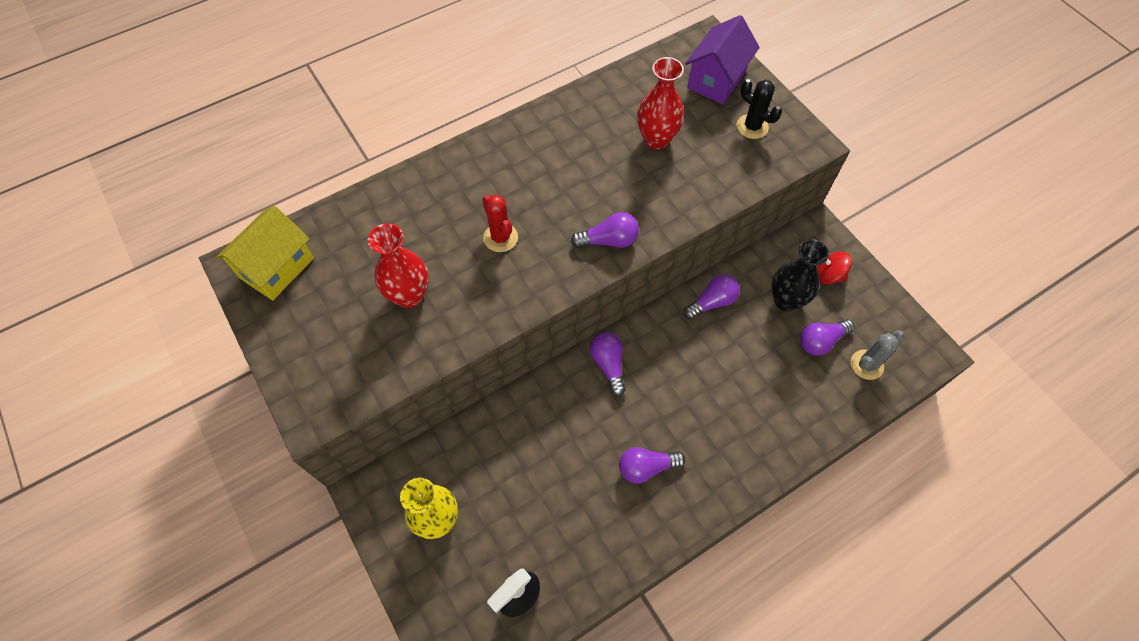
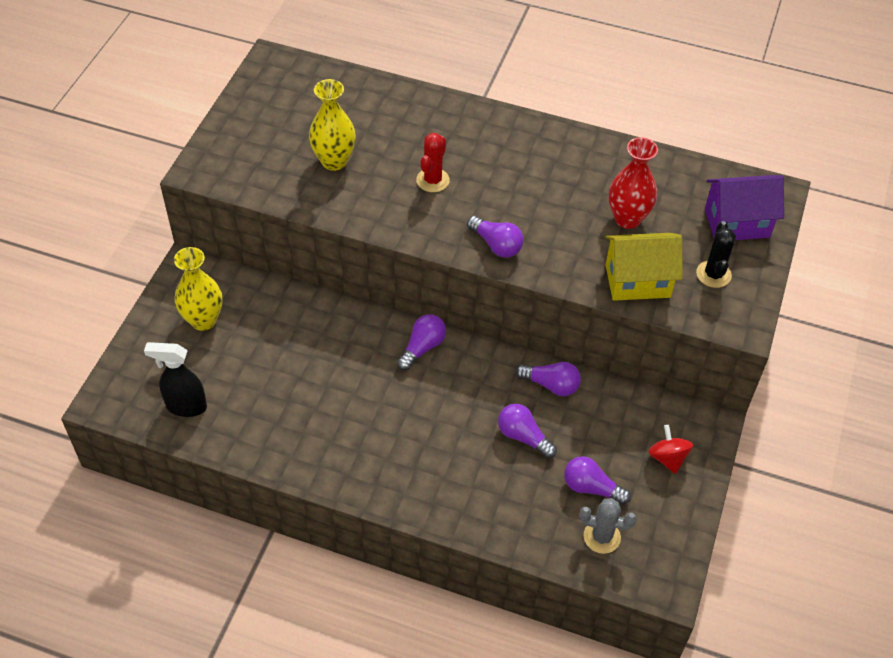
camera: 50 degrees right, 10 degrees down
(277, 268) = (287, 80): yellow house -> yellow house (637, 281)
(409, 295) = (334, 161): red vase -> yellow vase
(646, 467) = (356, 426): purple light bulb -> purple light bulb (523, 437)
(786, 300) = (607, 438): black vase -> none

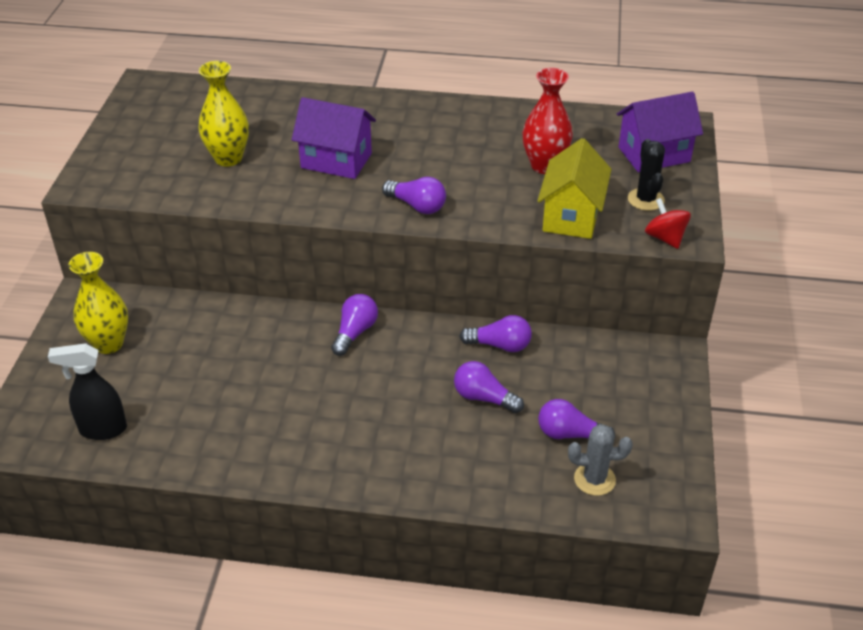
camera: 10 degrees left, 10 degrees down
(432, 180) = (336, 161): red cactus -> purple house
(637, 281) = (571, 216): yellow house -> yellow house turned 60 degrees counterclockwise
(667, 458) = (641, 392): red spinning top -> red spinning top (665, 238)

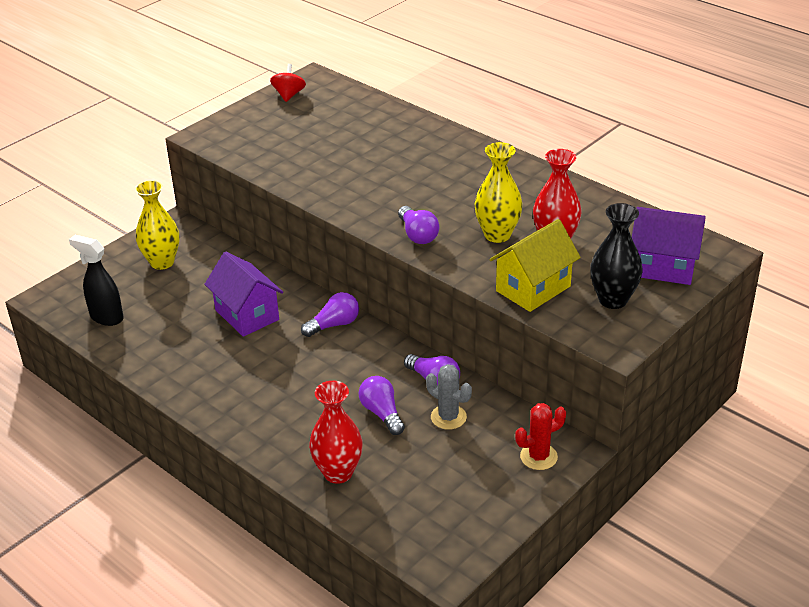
camera: 35 degrees right, 5 degrees down
(228, 158) = (316, 151): yellow vase -> yellow vase (497, 235)
(336, 161) = (392, 179): purple house -> purple house (247, 315)
(500, 474) = (338, 472): none -> red vase
(569, 434) = (421, 470): purple light bulb -> none
(594, 479) = (406, 511): grey cactus -> grey cactus (448, 417)
(645, 199) = (613, 300): black cactus -> black vase
(653, 373) = (538, 457): none -> red cactus
(665, 238) = (594, 336): red spinning top -> red spinning top (289, 95)

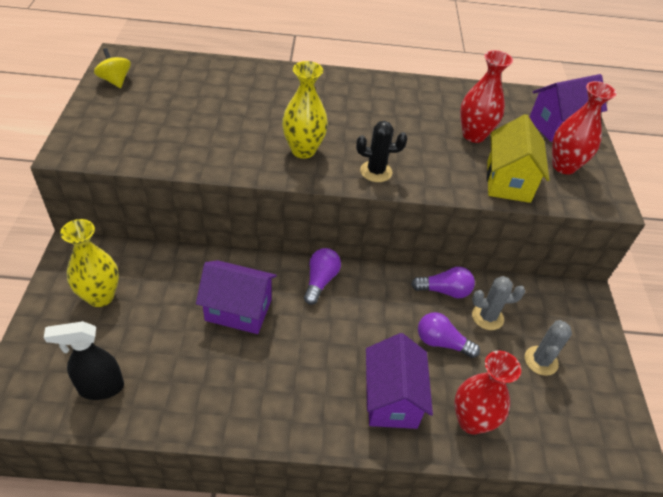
camera: 45 degrees left, 10 degrees up
(289, 95) = (115, 81): red spinning top -> yellow spinning top
(293, 426) = (392, 399): none -> purple house
(417, 235) = (376, 171): purple light bulb -> black cactus
(455, 470) = (541, 361): none -> grey cactus
(497, 235) = (431, 146): yellow vase -> yellow vase (303, 150)
(538, 457) = (574, 314): red cactus -> none
(613, 300) = (564, 166): black vase -> red vase

